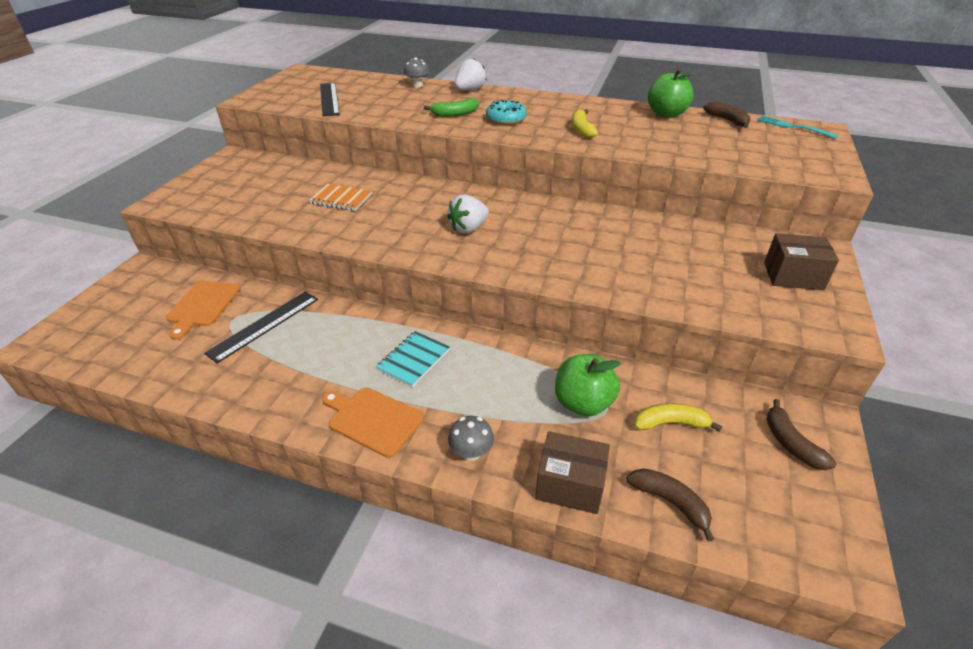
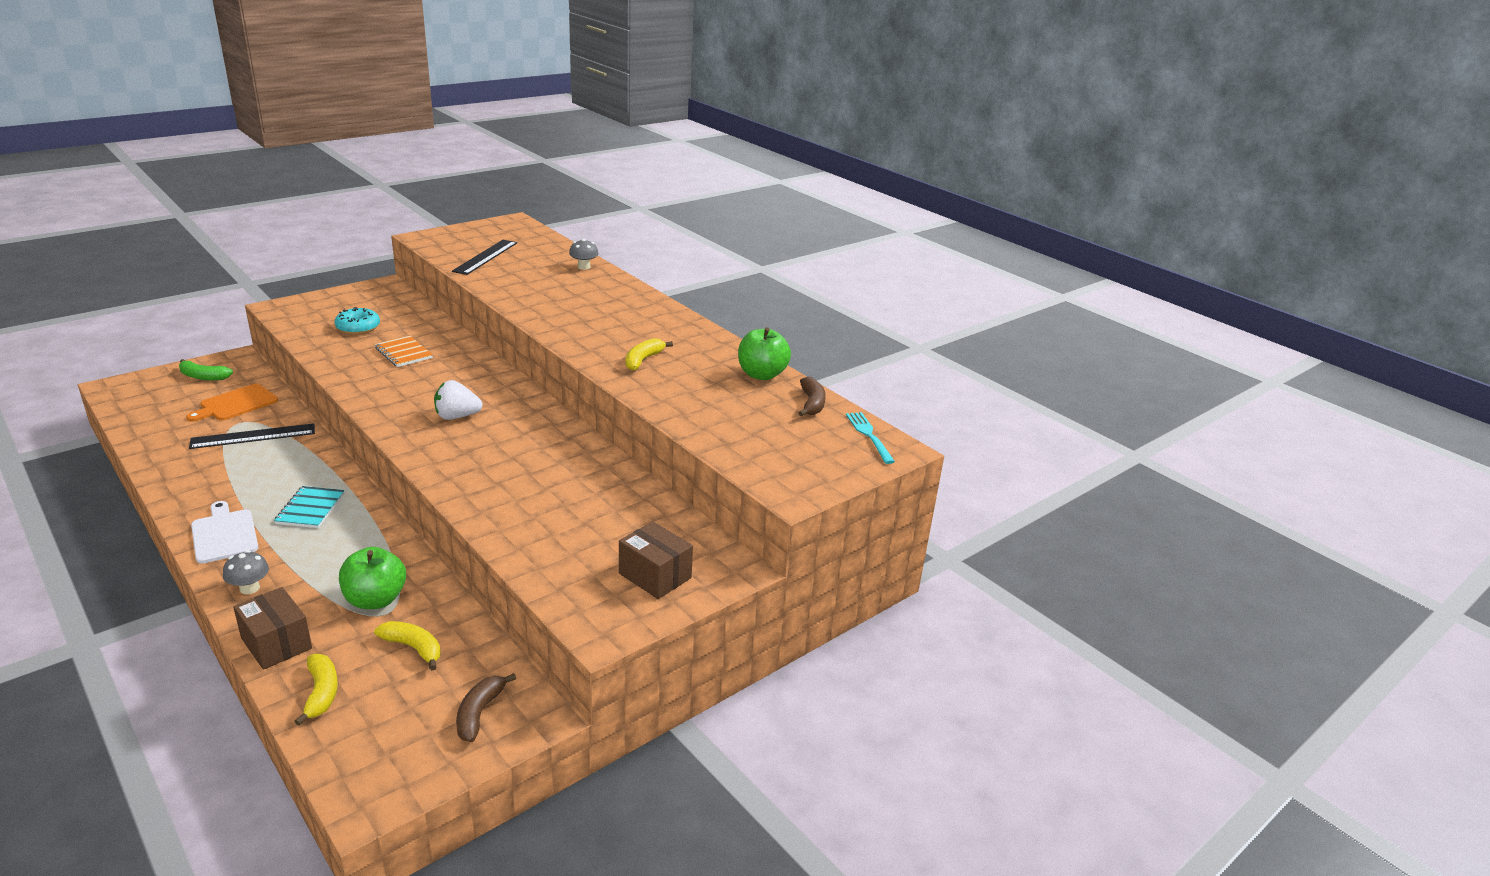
camera: 30 degrees right, 10 degrees down
(373, 420) = (224, 534): orange cutting board -> white cutting board
(413, 360) = (310, 509): turquoise notebook -> turquoise notebook turned 60 degrees counterclockwise
(455, 114) = (562, 306): green banana -> green banana (203, 377)
(469, 90) = (621, 287): white strawberry -> none
(506, 119) = (595, 326): turquoise donut -> turquoise donut (358, 328)
(670, 502) = (321, 692): brown banana -> yellow banana

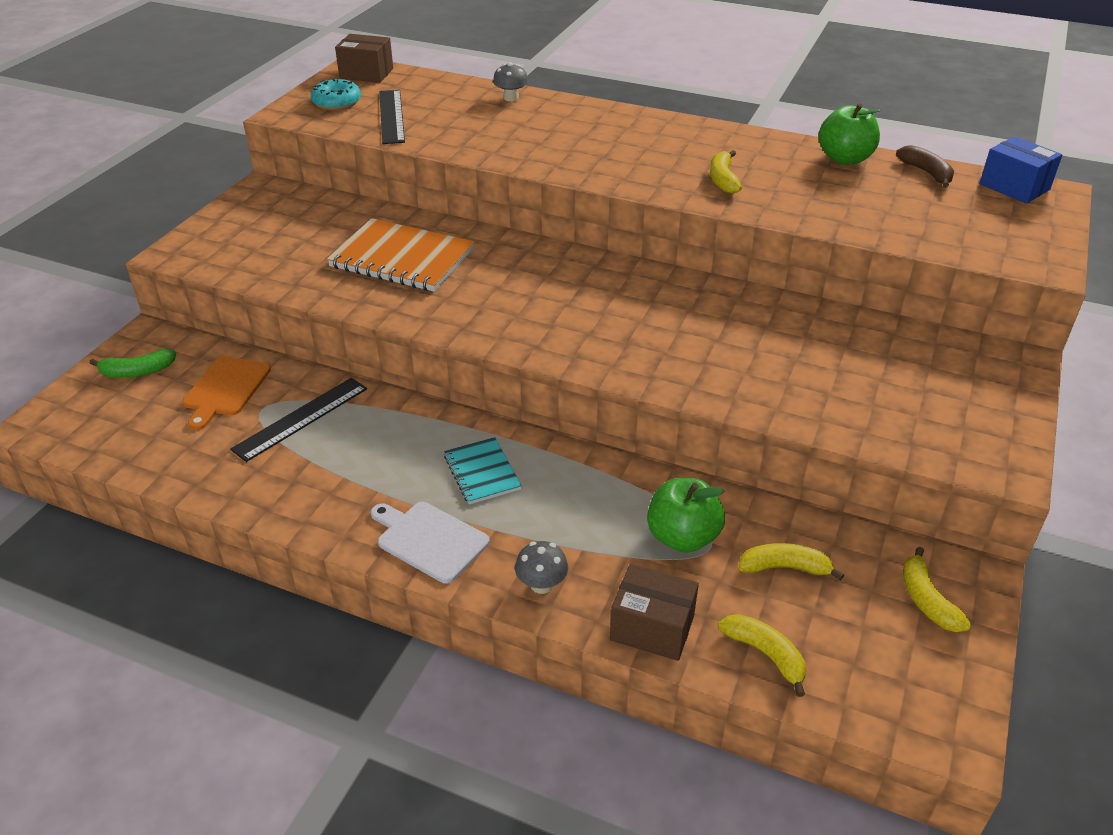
camera: 25 degrees left, 10 degrees up
(358, 328) = (307, 246): turquoise donut -> turquoise donut (337, 103)
(403, 353) = (402, 258): orange notebook -> orange notebook, size x1.82
(457, 416) = (562, 308): white strawberry -> none
(479, 713) = (927, 600): brown banana -> yellow banana
(655, 576) = (968, 395): brown box -> brown box (366, 73)
(869, 435) = (1014, 187): turquoise fork -> blue box

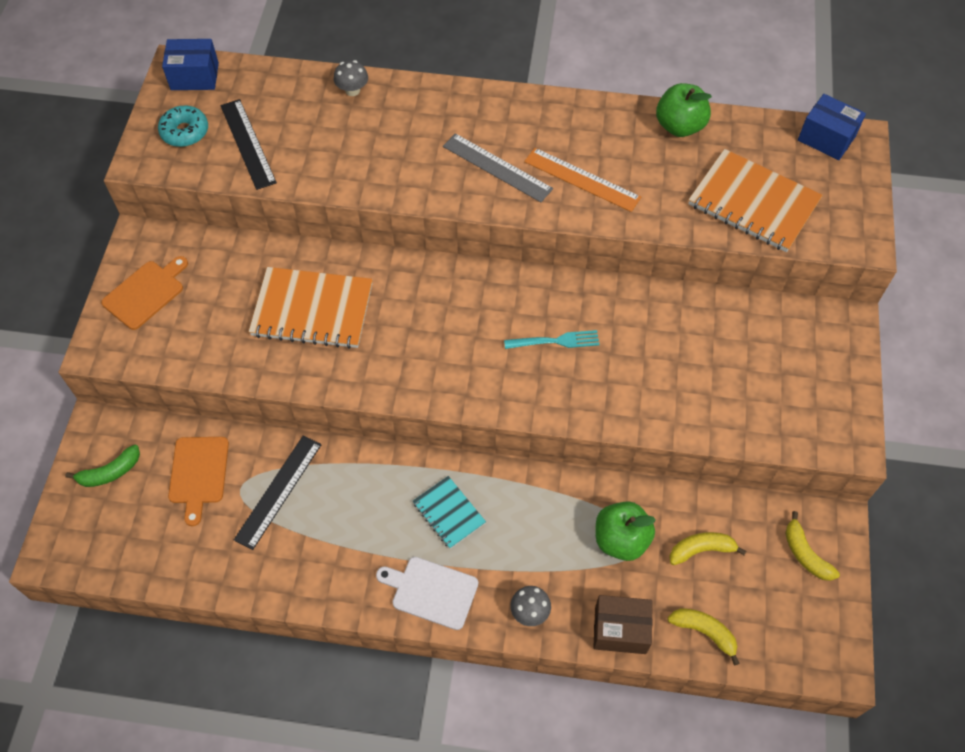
camera: 15 degrees left, 20 degrees up
(244, 223) = (145, 293): none -> orange cutting board
(366, 73) = (194, 76): brown box -> blue box
(634, 161) = (497, 167): none -> grey ruler
(656, 321) = (555, 341): none -> turquoise fork
(723, 179) = (582, 179): yellow banana -> orange ruler
(915, 220) = (753, 203): none -> orange notebook
(926, 173) = (751, 133): brown banana -> none

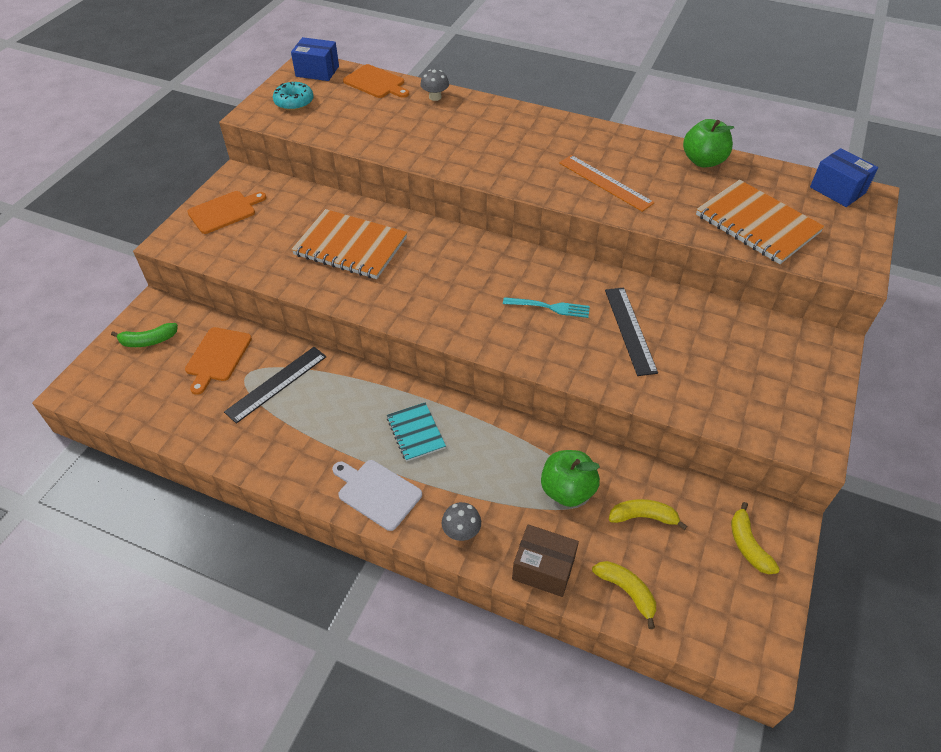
camera: 15 degrees right, 10 degrees down
(248, 143) = (339, 116): black ruler -> black ruler (630, 330)
(273, 81) = (376, 83): none -> orange cutting board
(497, 167) = (534, 163): grey ruler -> none

